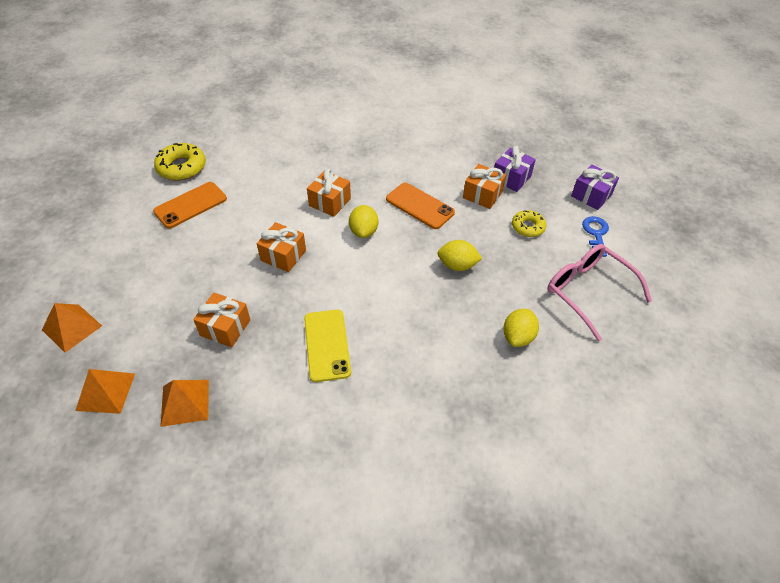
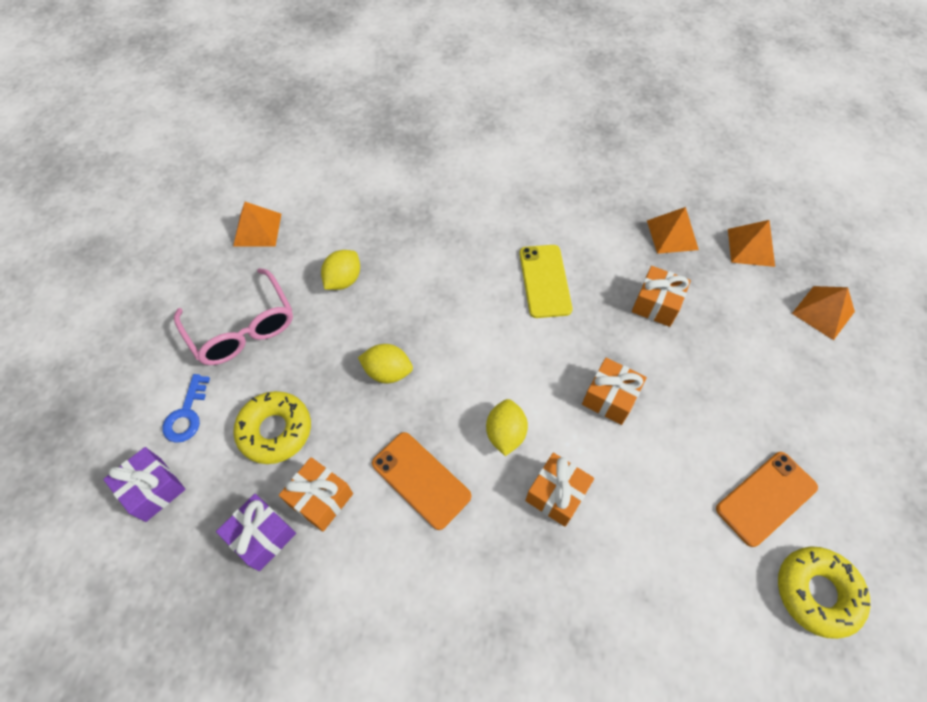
camera: 175 degrees left, 10 degrees up
(528, 227) = (275, 430): yellow donut -> yellow donut, size x1.57
(625, 386) = (257, 229): none -> orange pyramid

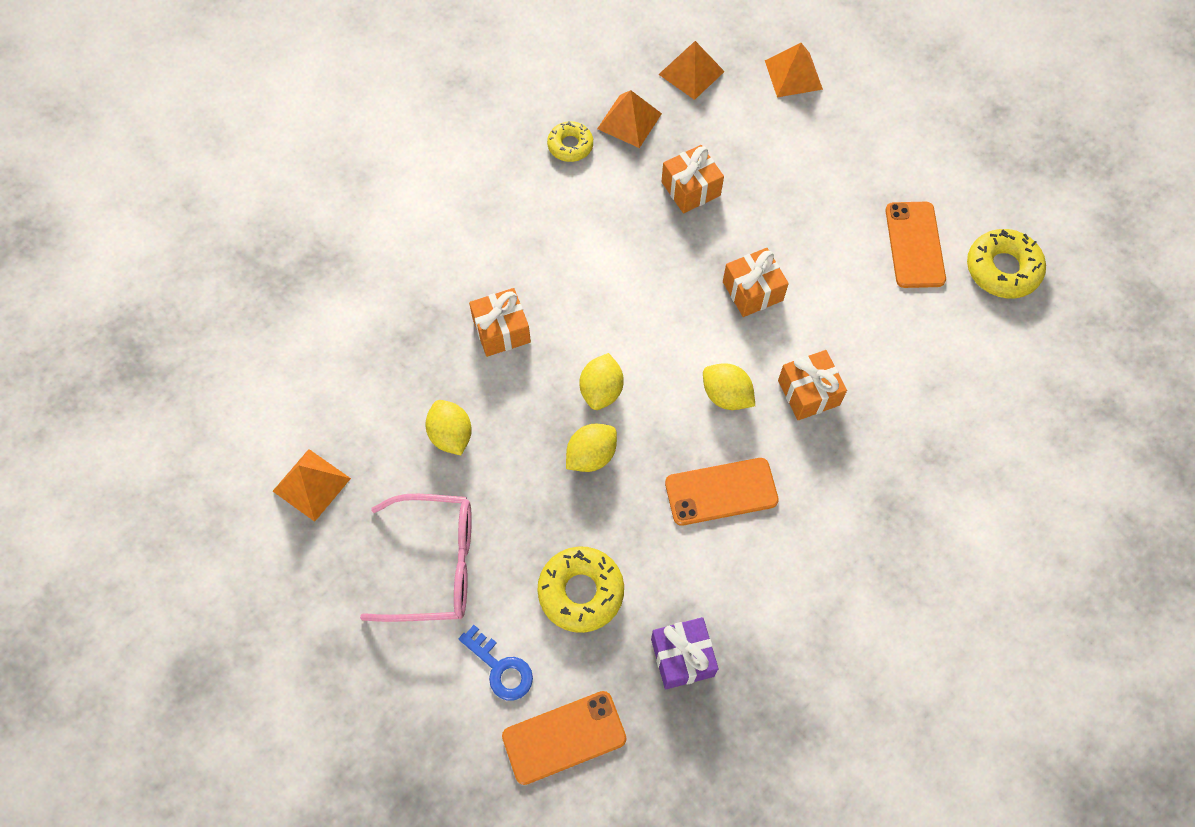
camera: 55 degrees left, 5 degrees up
(153, 489) = (564, 737): purple gift -> orange phone
(320, 499) = (680, 587): orange gift -> orange gift (501, 330)
(444, 347) = (601, 391): none -> yellow lemon
(544, 281) = (595, 259): yellow phone -> none
(618, 214) = (570, 146): none -> yellow donut

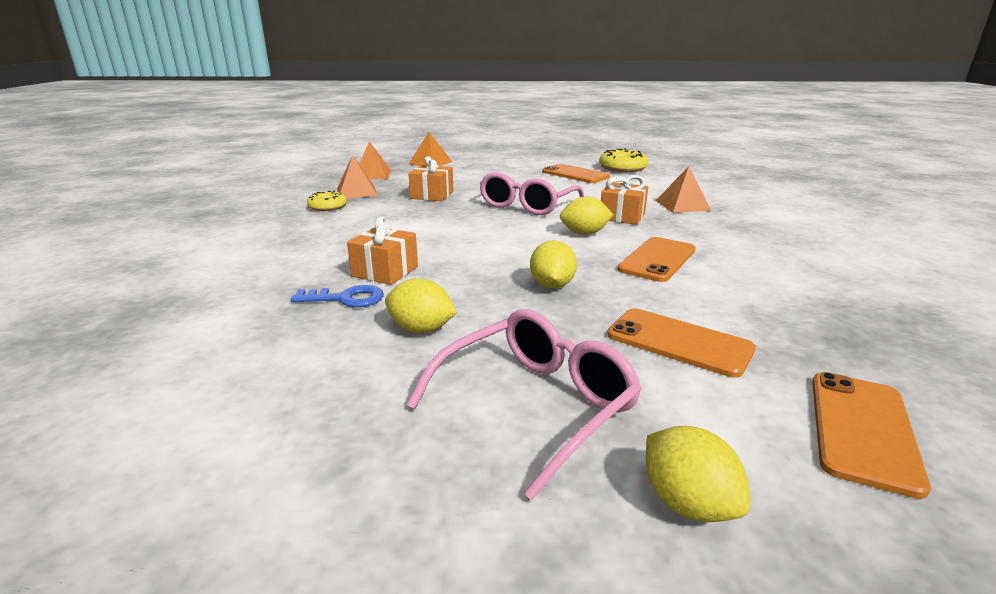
camera: 45 degrees left, 40 degrees down
(311, 484) = (300, 437): orange pyramid -> orange pyramid (682, 205)
(500, 668) = (724, 427): blue key -> blue key (346, 299)
(581, 592) = (679, 342): yellow donut -> orange phone
(601, 391) = (506, 262): yellow lemon -> yellow lemon (687, 503)
(682, 657) = (804, 328): purple gift -> none
(752, 291) = (527, 205): orange gift -> pink glasses

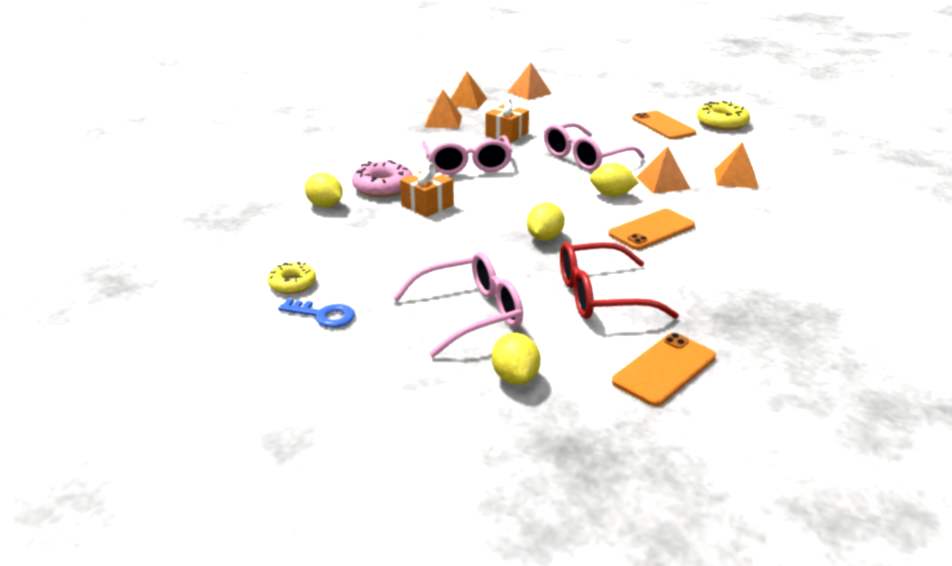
camera: 20 degrees right, 5 degrees up
(317, 260) = (383, 187): none -> pink donut
(327, 206) = (412, 135): yellow donut -> yellow donut (292, 284)
(346, 299) = (390, 223): blue key -> blue key (323, 315)
(408, 225) = (467, 165): none -> pink glasses
(421, 329) = (428, 254): yellow lemon -> yellow lemon (325, 205)
(622, 216) = (663, 183): orange gift -> orange pyramid
(679, 342) = (600, 296): orange phone -> red glasses

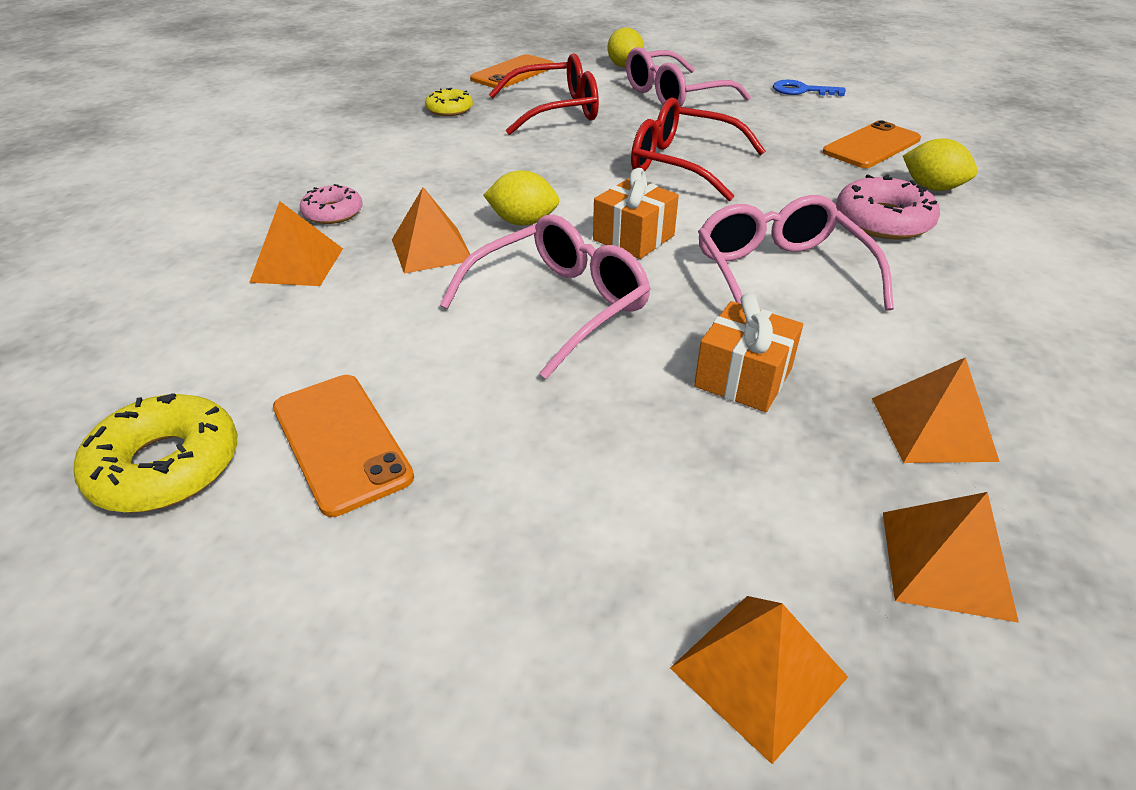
camera: 175 degrees right, 10 degrees up
(292, 284) = (857, 109): yellow donut -> yellow donut (449, 109)
(427, 205) = (791, 194): orange gift -> orange gift (633, 238)
(494, 231) = (682, 164): none -> red glasses
(544, 238) = (617, 159): yellow lemon -> none
(652, 230) = (481, 173): orange phone -> orange phone (871, 146)
(741, 205) = (333, 212): none -> pink donut

